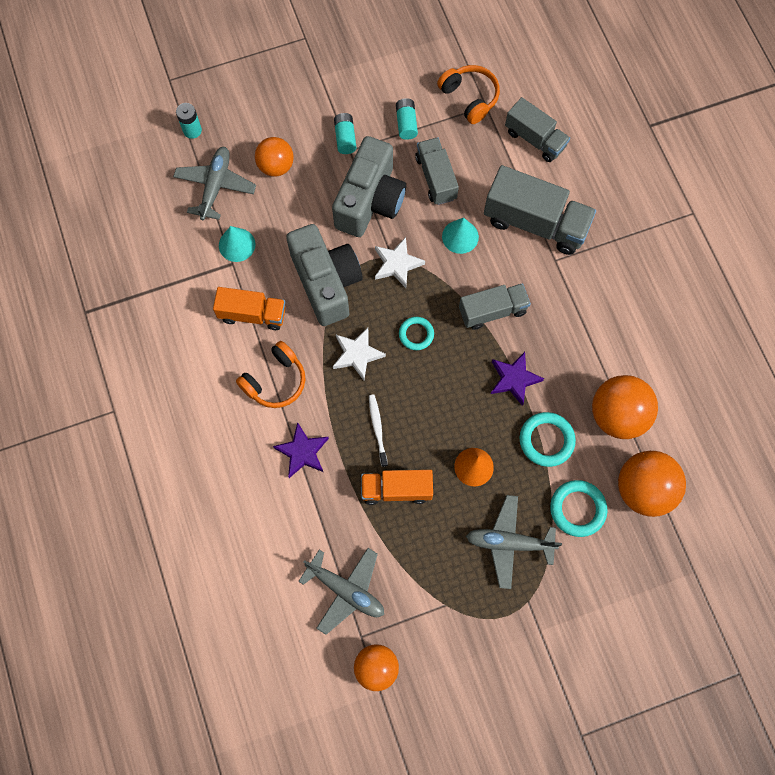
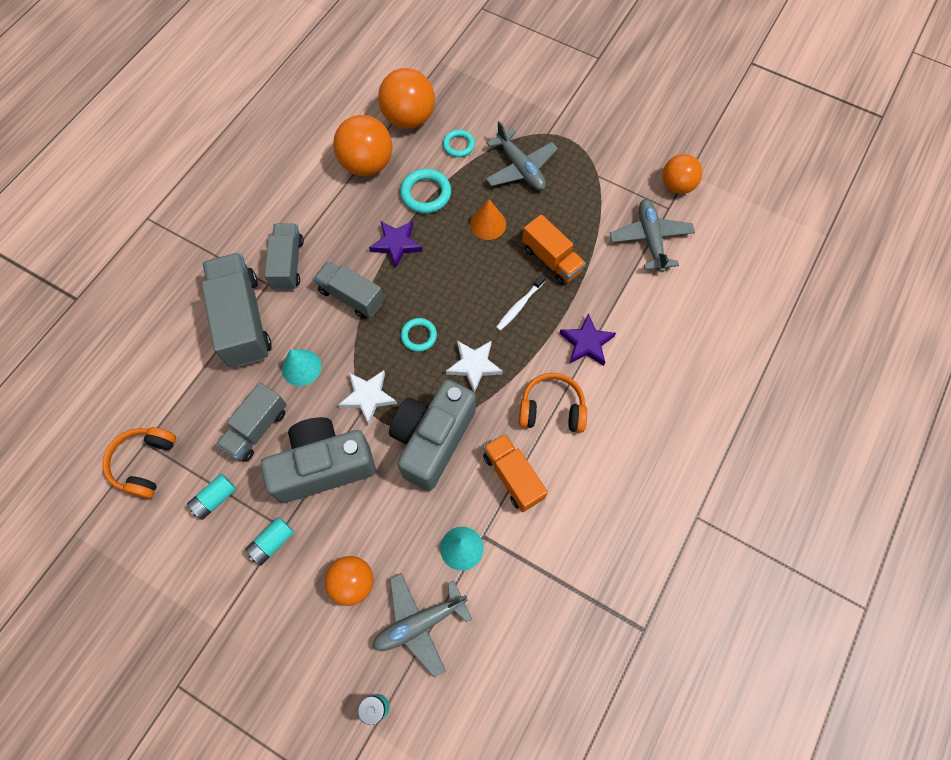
camera: 130 degrees left, 5 degrees down
(535, 139) = (154, 377): grey truck -> grey truck (288, 264)
(577, 509) = (458, 145): turquoise ring -> turquoise ring, size x0.66

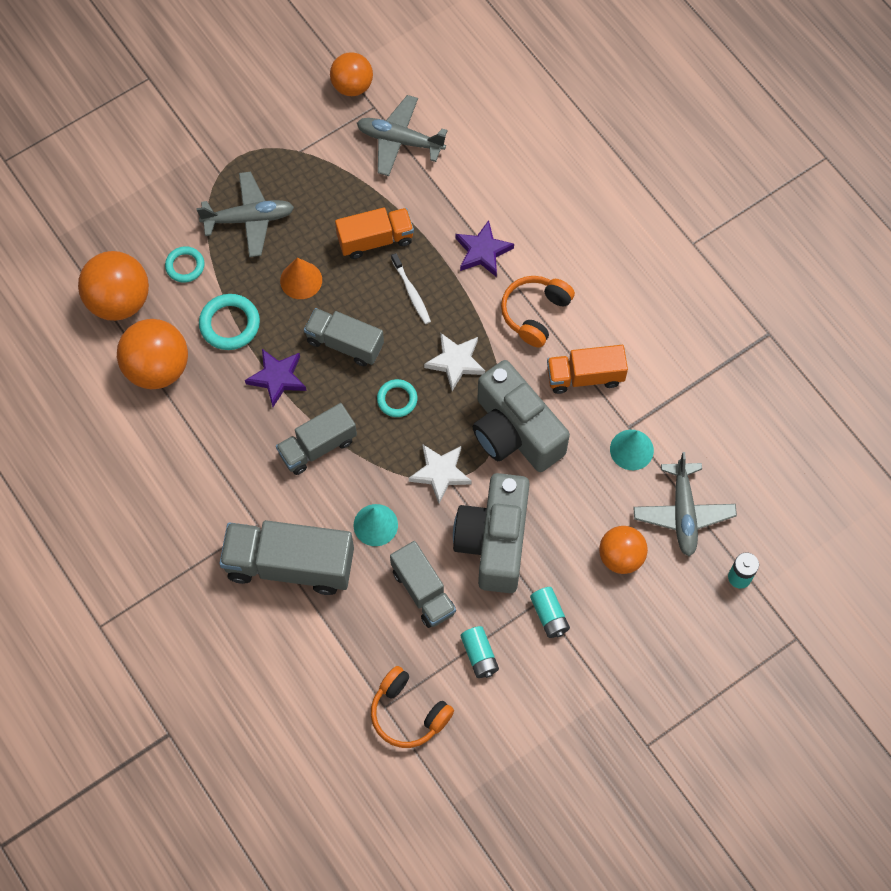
camera: 65 degrees left, 0 degrees up
(288, 264) = (243, 495): grey truck -> grey truck (345, 343)

